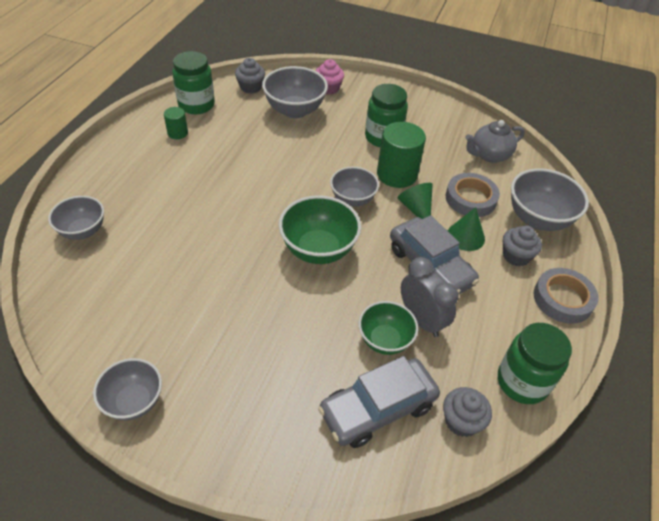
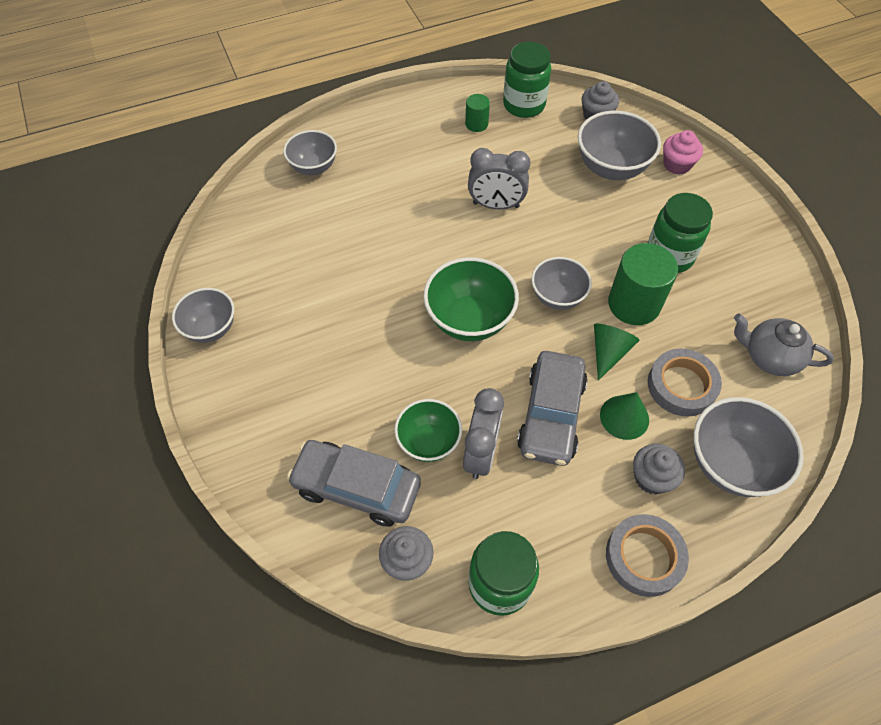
camera: 50 degrees right, 10 degrees up
(251, 173) = (496, 205): none -> grey clock

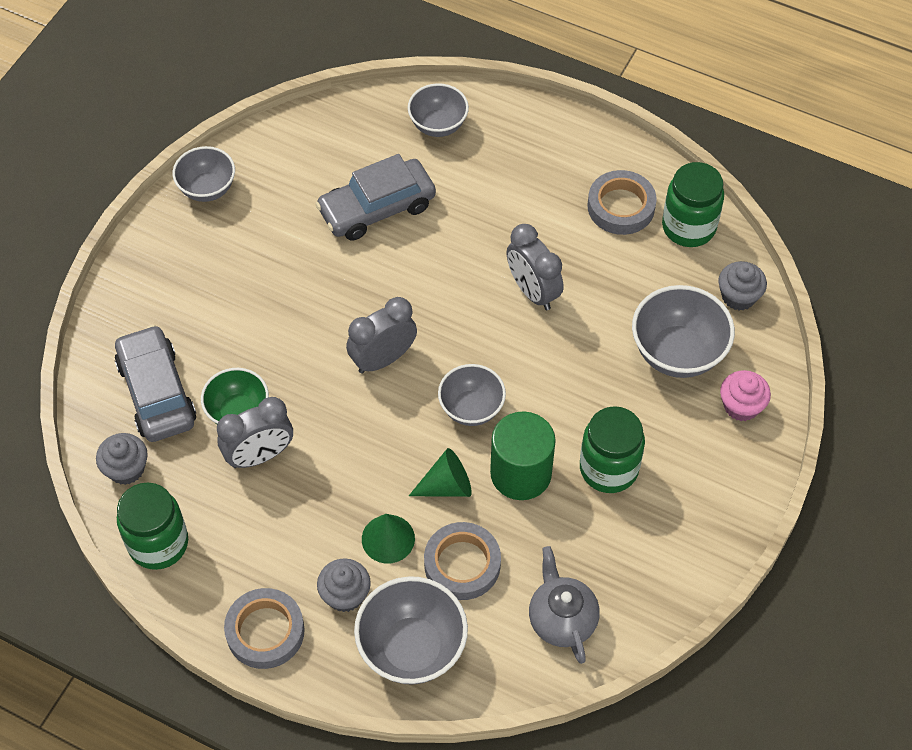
camera: 50 degrees right, 0 degrees up
(469, 320) = (383, 359): green bowl -> grey clock
(476, 124) = (621, 207): green cylinder -> grey tape
(551, 415) = (341, 482): grey car -> grey car (377, 208)

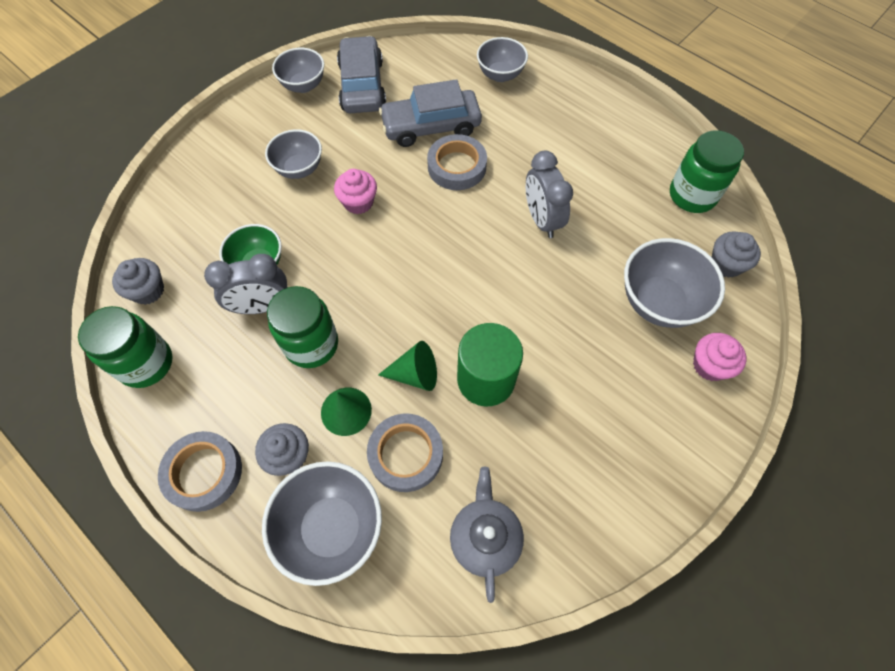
camera: 15 degrees right, 5 degrees up
(156, 392) = (199, 233): grey car -> grey car (362, 86)
(324, 317) = (358, 202): none -> pink cupcake
(383, 359) = (395, 248): grey clock -> none
(471, 408) = (458, 308): grey bowl -> grey bowl (299, 169)
(608, 468) = (569, 395): green jar -> green jar (311, 344)
(621, 207) = (636, 167): grey tape -> grey tape (457, 166)

